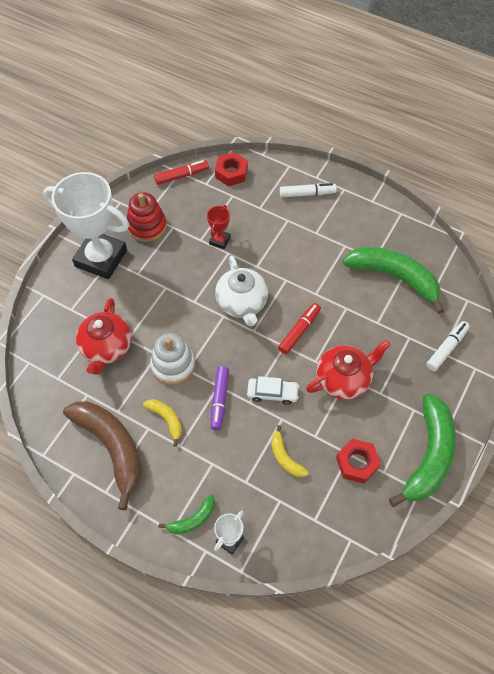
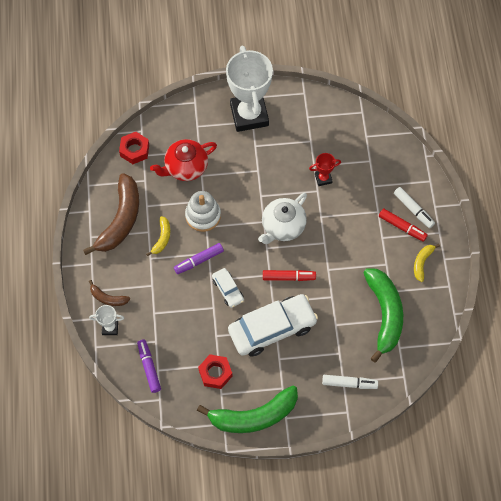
camera: 55 degrees right, 5 degrees up
(147, 226) = (298, 124): red stacking toy -> none
(182, 176) = (360, 116): red marker -> red marker (402, 227)
(192, 520) = (108, 298): green banana -> brown banana
(231, 173) = (390, 146): red nut -> red nut (134, 150)
(285, 457) = (187, 326): yellow banana -> yellow banana (422, 263)
(305, 527) = (149, 367): none -> purple marker
(344, 379) = (272, 329): red teapot -> white car

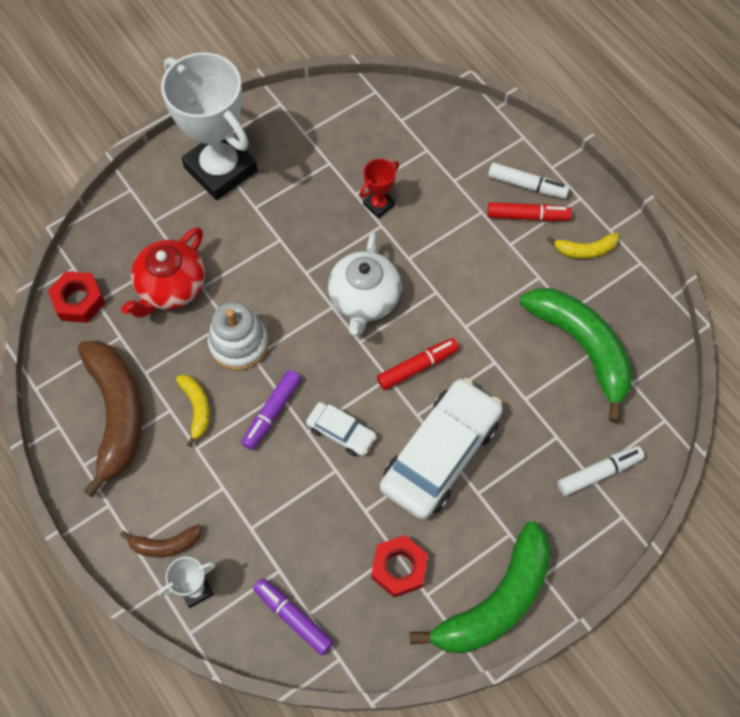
camera: 30 degrees left, 0 degrees up
(422, 263) = (585, 250): yellow banana -> yellow banana turned 90 degrees counterclockwise

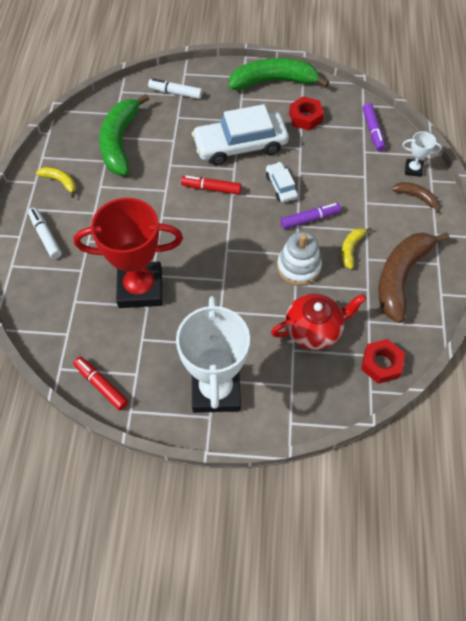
camera: 140 degrees left, 5 degrees down
(364, 299) = (205, 240): white teapot -> none
(379, 204) = (140, 288): red trophy -> red trophy, size x2.33
(527, 216) = (67, 220): red marker -> red marker (101, 385)

